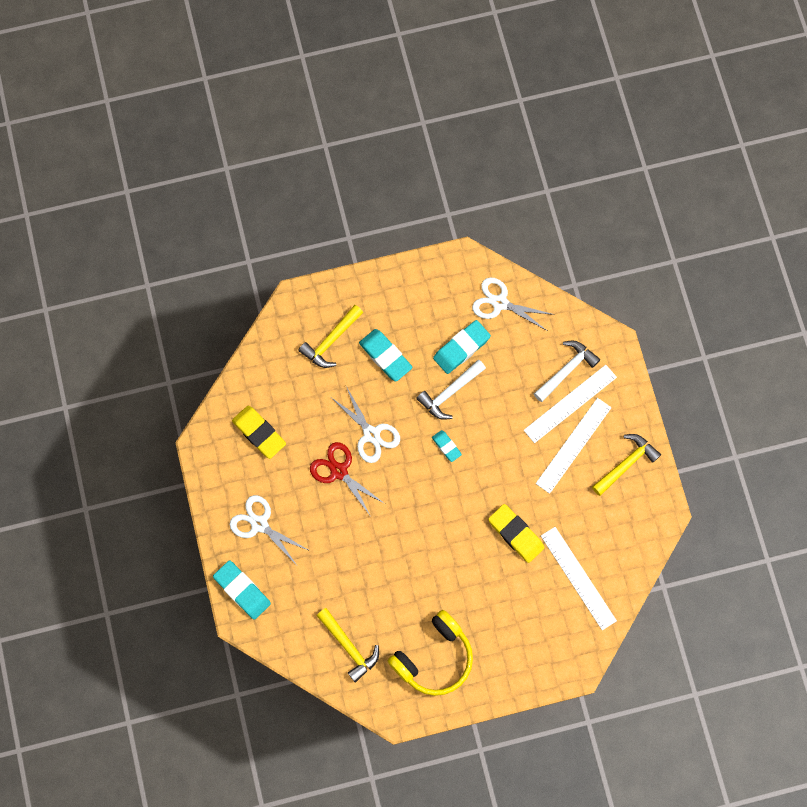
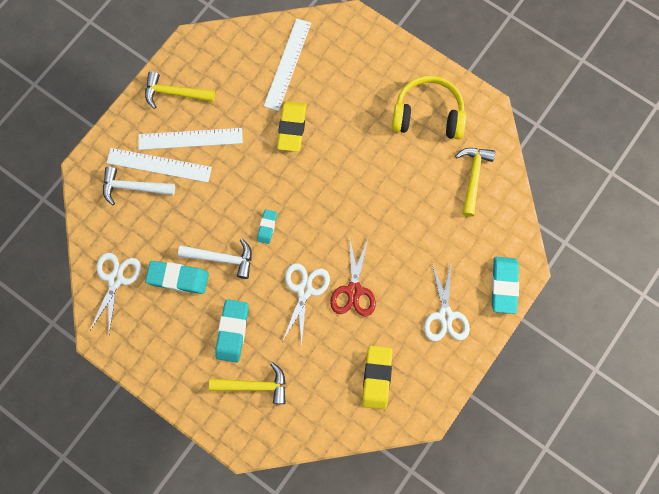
camera: 130 degrees left, 0 degrees up
(499, 303) = (116, 279): white scissors -> white scissors turned 150 degrees counterclockwise

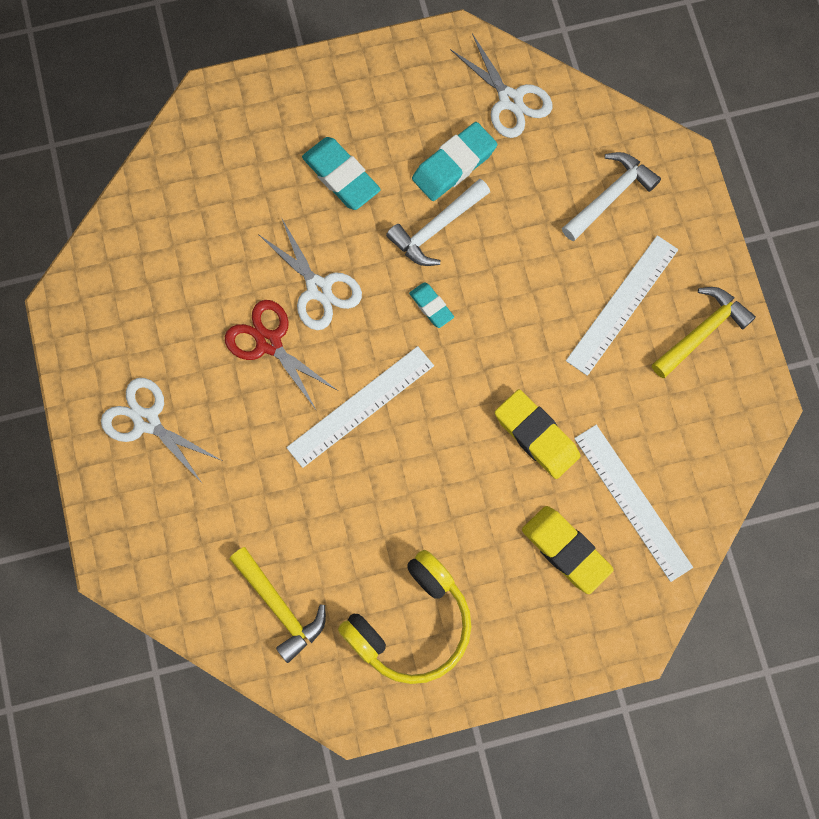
camera: 130 degrees right, 0 degrees up
(159, 165) = (616, 244): white ruler -> white ruler (360, 406)
(254, 386) = (260, 154): yellow hammer -> none
(377, 377) = (150, 287): yellow eraser -> yellow eraser (565, 550)
(503, 286) = (117, 521): turquoise eraser -> none

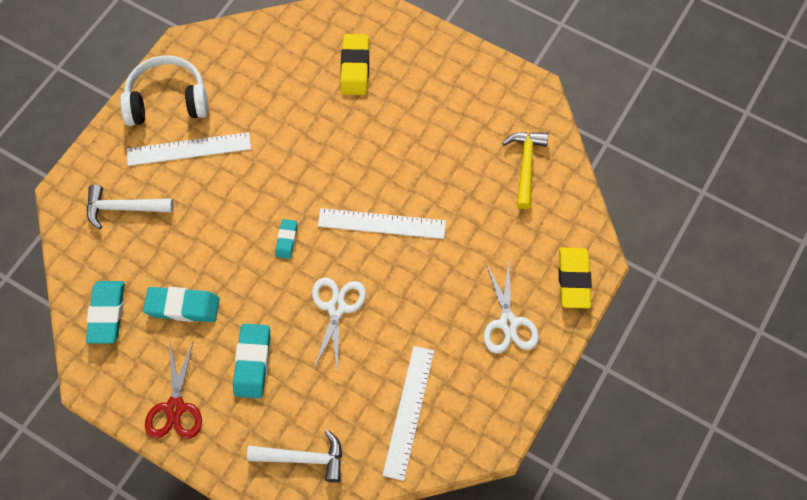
camera: 135 degrees left, 10 degrees down
(269, 342) = (396, 304): red scissors -> red scissors (175, 408)
(411, 624) = (466, 102): yellow headphones -> none
(436, 228) = (234, 280): white hammer -> white hammer (303, 458)
(510, 100) = (107, 314): white scissors -> turquoise eraser
(536, 436) = (308, 128): yellow eraser -> yellow eraser (573, 280)
(632, 502) = (298, 59): white ruler -> white ruler (408, 411)
(702, 331) = (167, 101): yellow hammer -> white headphones

